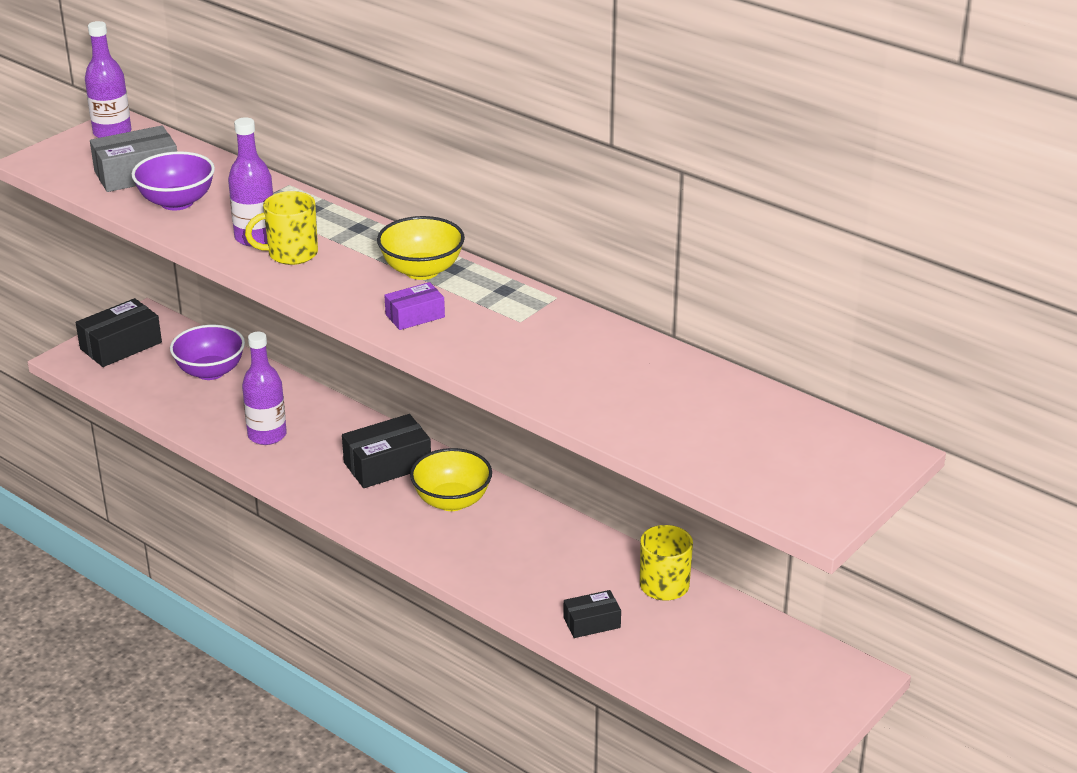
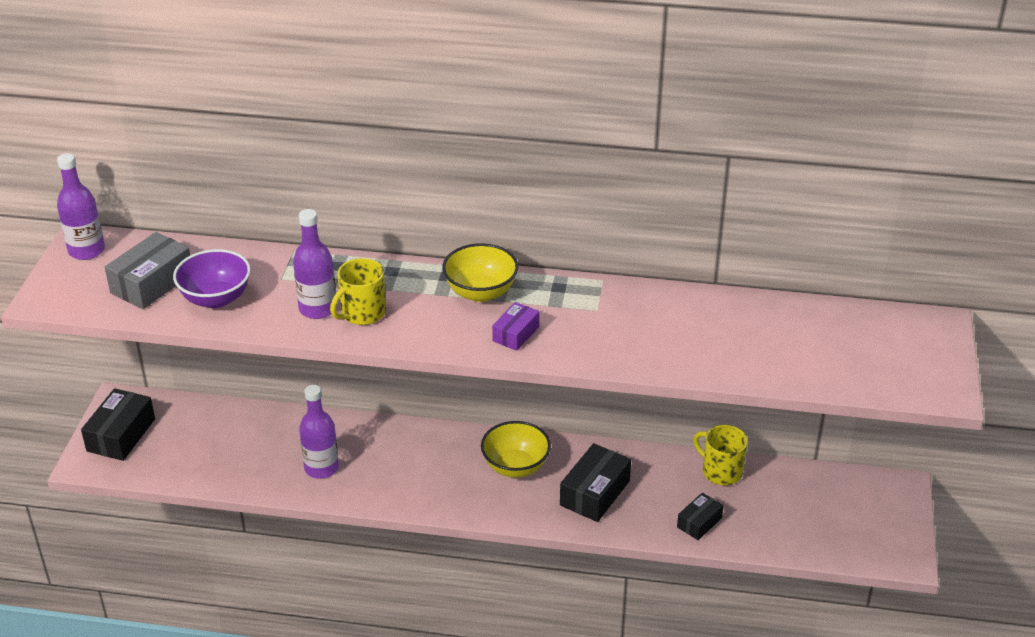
camera: 30 degrees left, 5 degrees up
(210, 371) = (222, 430): purple bowl -> none
(387, 465) = (440, 456): black box -> black box (595, 493)

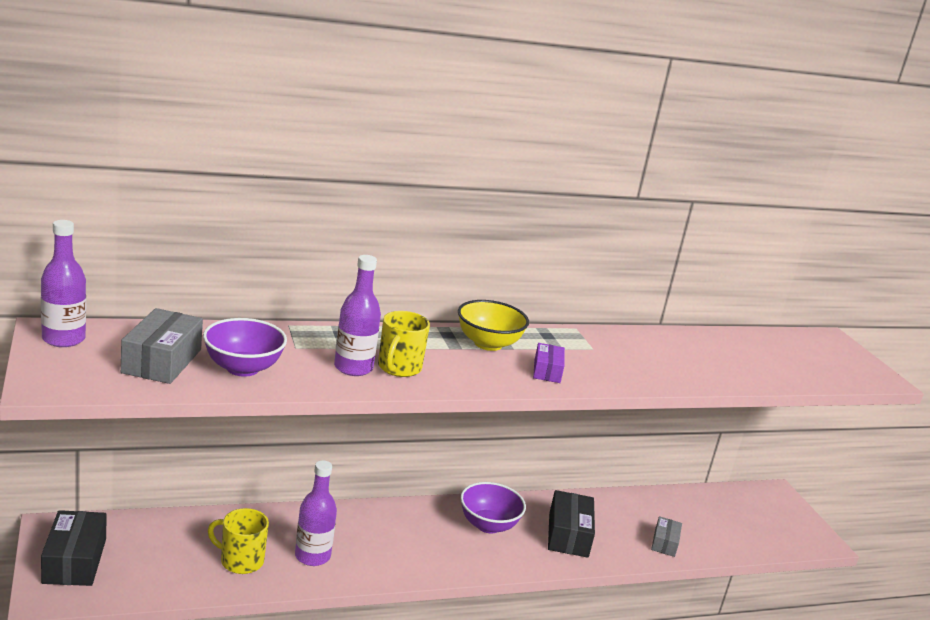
camera: 30 degrees left, 15 degrees down
(515, 466) = (488, 525): yellow bowl -> purple bowl
(699, 522) = (664, 543): black box -> grey box
(721, 471) = (649, 502): yellow mug -> yellow mug (241, 561)

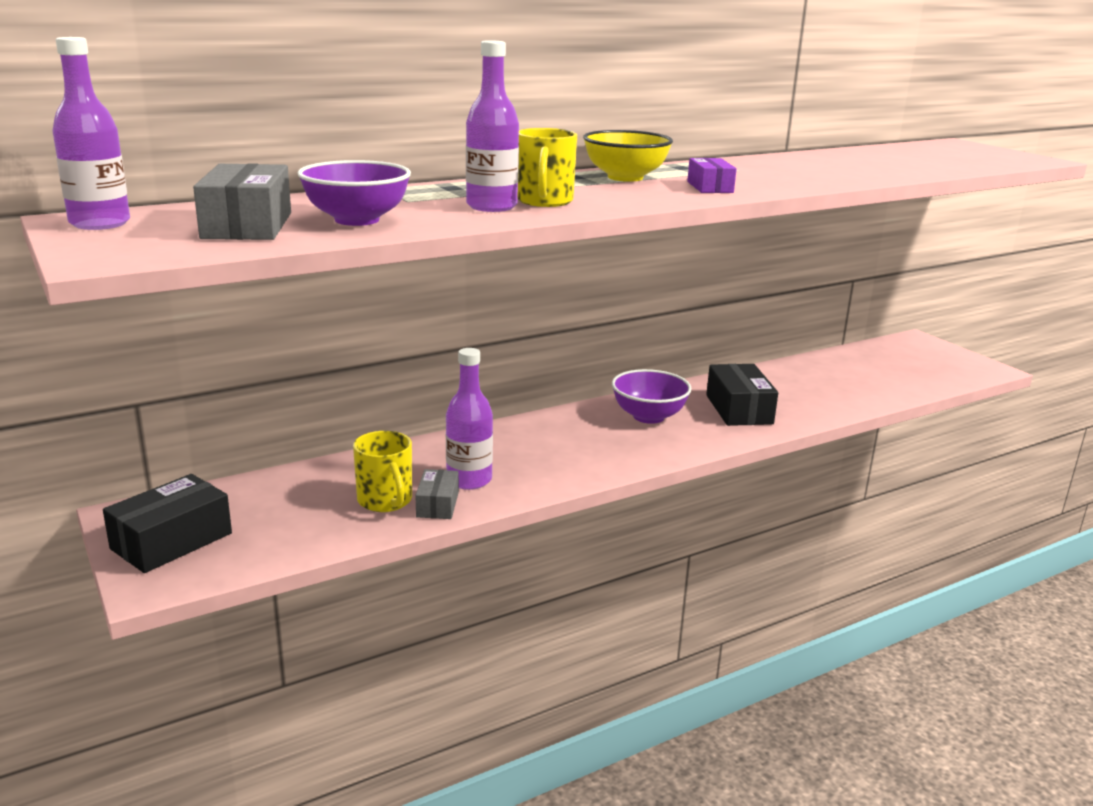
camera: 10 degrees left, 0 degrees up
(74, 561) = (171, 541): black box -> black box turned 60 degrees clockwise
(241, 561) = (385, 501): yellow mug -> yellow mug turned 120 degrees counterclockwise
(664, 543) = (841, 398): grey box -> grey box (437, 504)

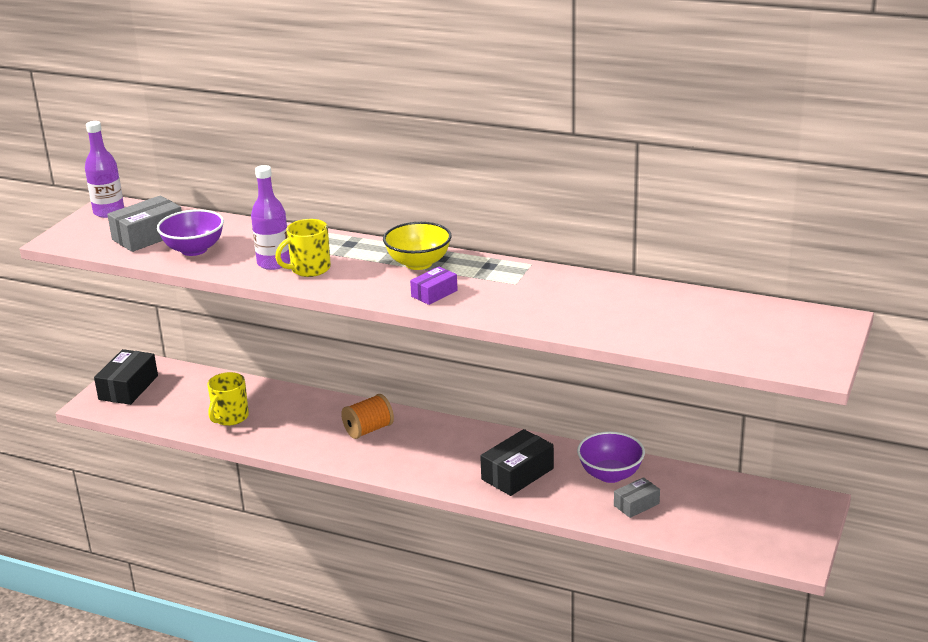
camera: 55 degrees right, 5 degrees up
(171, 541) = (128, 387): black box -> black box turned 75 degrees counterclockwise
(437, 504) = (244, 433): grey box -> grey box (636, 504)
(469, 480) = (283, 428): purple bottle -> none
(551, 440) = (368, 430): none -> orange spool
(648, 416) = (453, 446): purple bowl -> purple bowl (610, 474)

